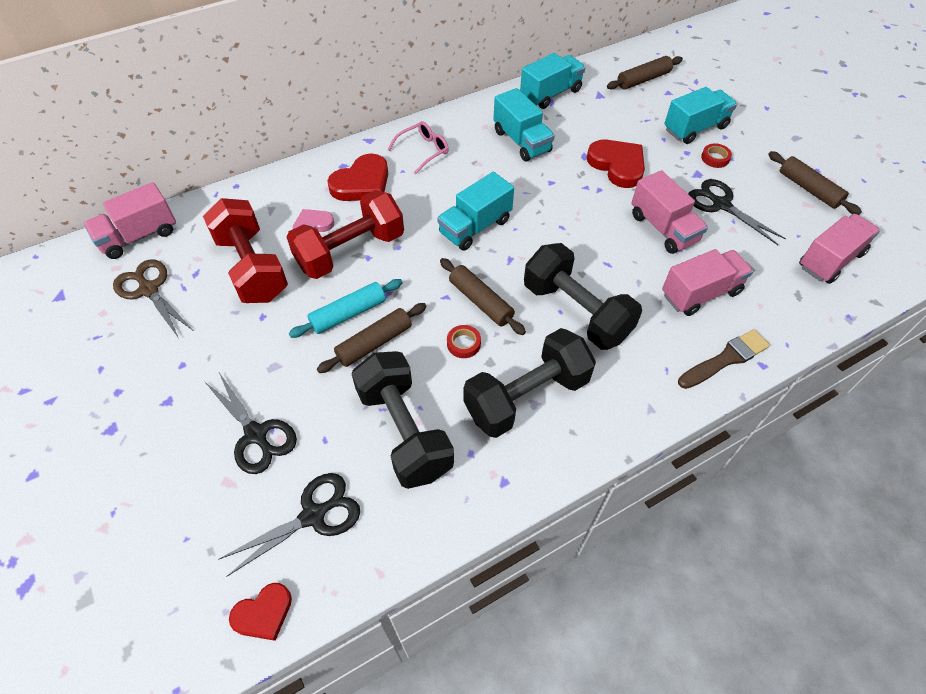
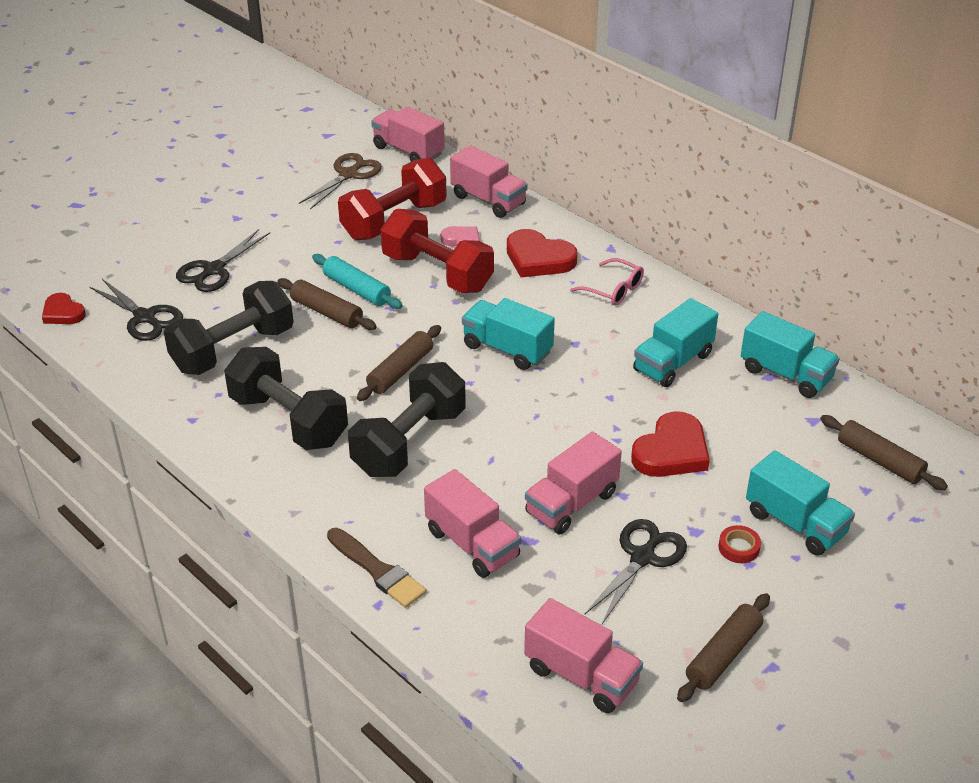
camera: 75 degrees right, 15 degrees down
(258, 196) = (488, 200): none -> pink truck
(463, 344) = (342, 368): red tape -> none

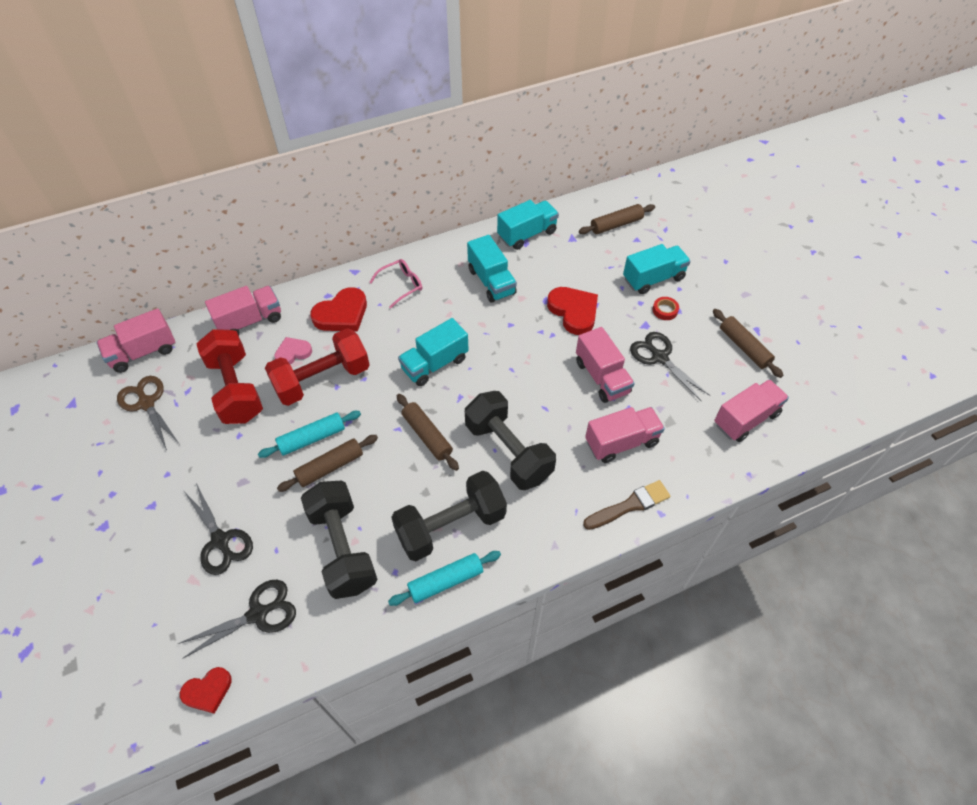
camera: 70 degrees left, 15 degrees up
(219, 434) = (446, 581): none -> turquoise rolling pin

